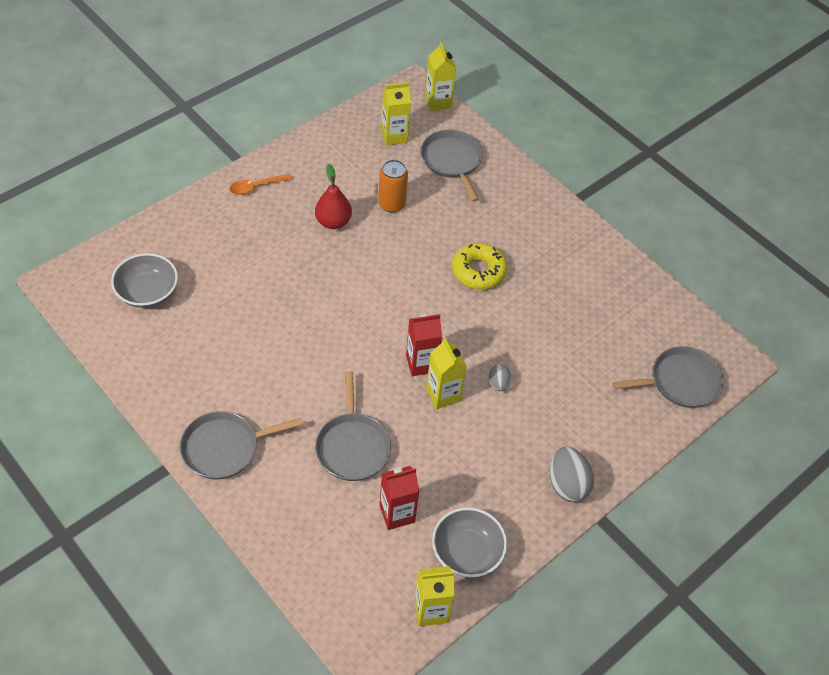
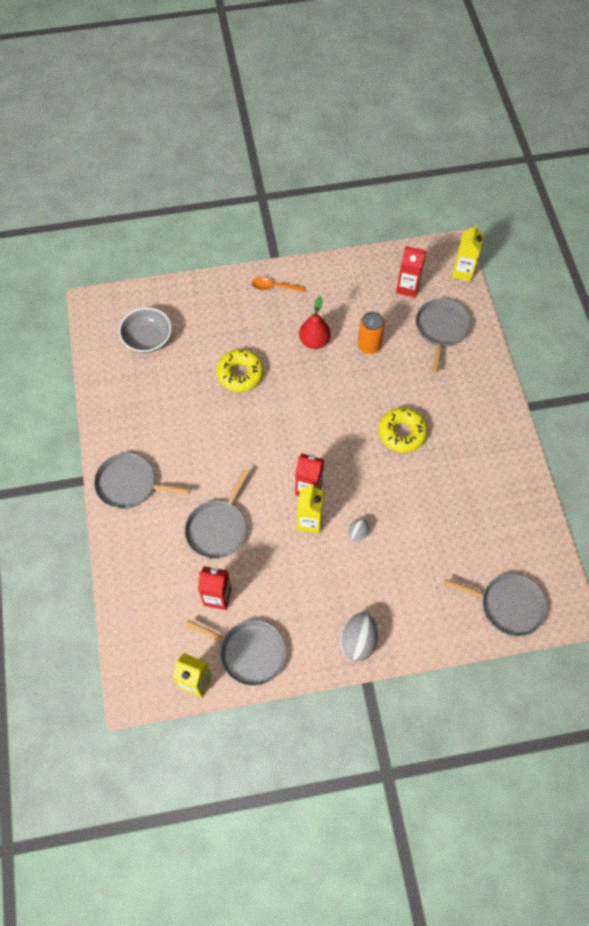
camera: 35 degrees right, 10 degrees up
(275, 284) = (240, 374): none -> yellow donut
(394, 136) = (407, 287): yellow carton -> red carton
(467, 552) = (249, 652): grey bowl -> grey pan

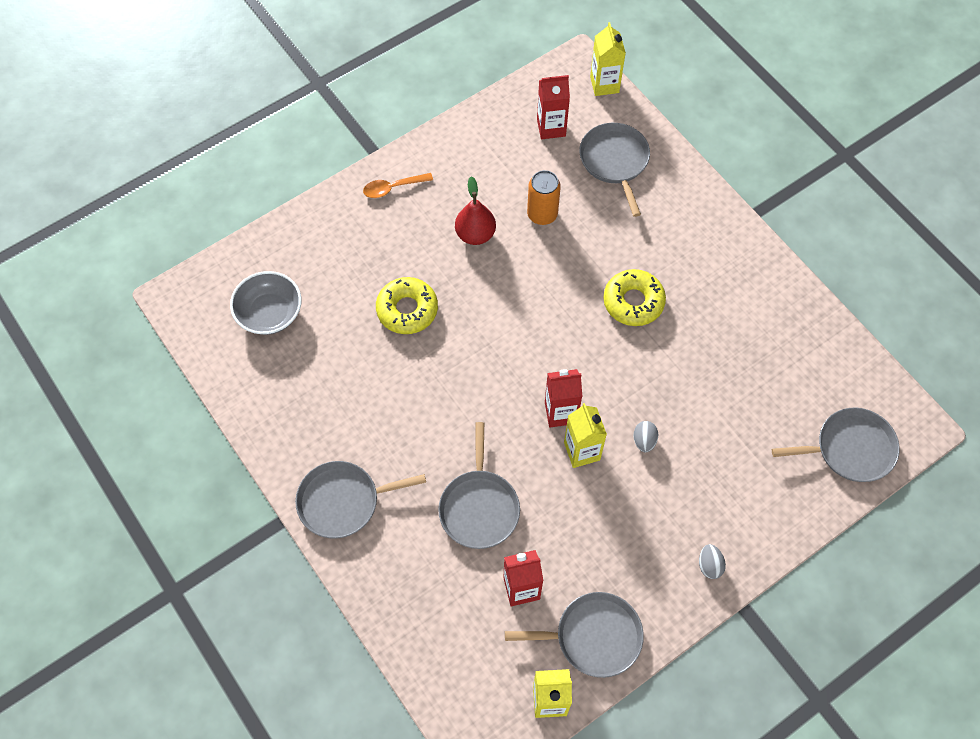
camera: 25 degrees left, 0 degrees up
(358, 641) = (709, 565): grey egg -> grey egg, size x0.56

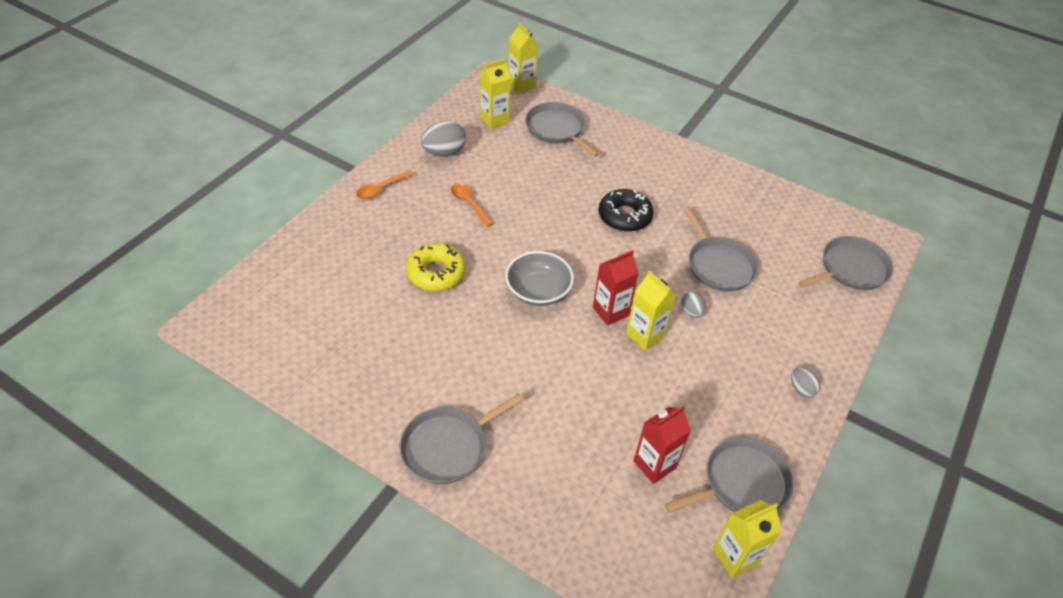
camera: 25 degrees left, 15 degrees down
(269, 313) = (306, 310): grey bowl -> grey bowl (538, 291)
(475, 234) = (469, 203): red pear -> orange spoon
(477, 158) = (444, 152): none -> grey egg
(479, 507) = (579, 408): grey pan -> grey pan (718, 265)
(542, 214) = (518, 176): orange can -> none
(551, 127) = (495, 119): red carton -> yellow carton
(633, 302) = (624, 216): yellow donut -> black donut

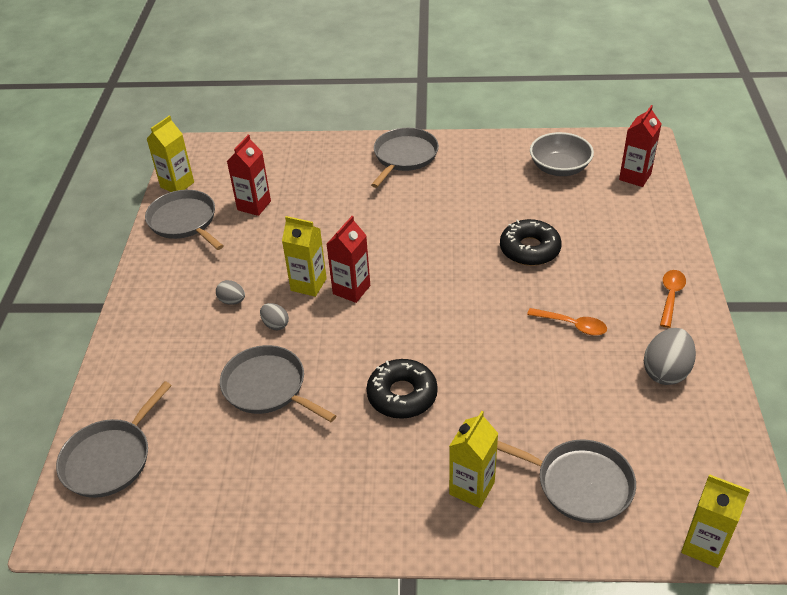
camera: 155 degrees right, 5 degrees down
(269, 293) = (635, 177): none -> red carton
(436, 273) = (529, 249): yellow donut -> black donut
(495, 119) = (667, 454): yellow carton -> yellow carton (472, 488)
(538, 291) = (429, 276): grey bowl -> grey bowl (559, 168)
(741, 483) = (184, 221): grey pan -> grey pan turned 105 degrees clockwise
(801, 389) = (149, 304): grey egg -> grey egg (232, 301)

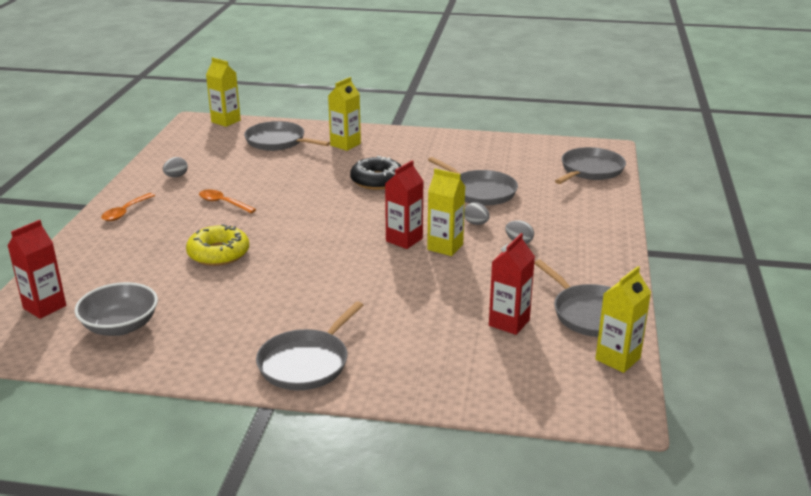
camera: 175 degrees left, 15 degrees down
(529, 249) = (218, 253): black donut -> yellow donut
(666, 371) = (176, 176): grey egg -> grey egg, size x0.56

